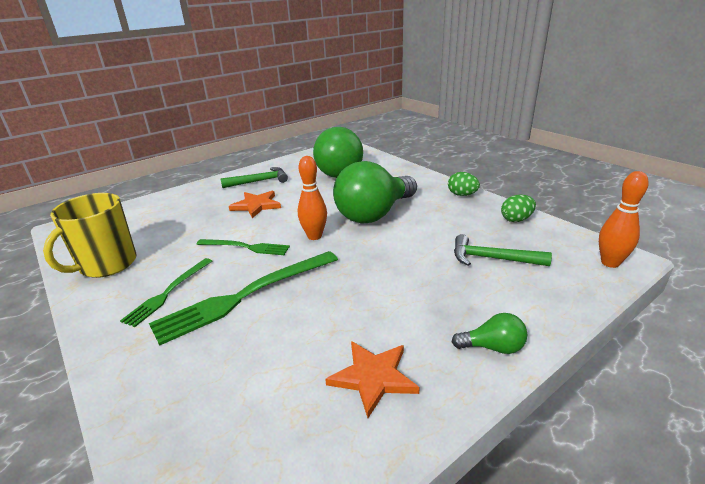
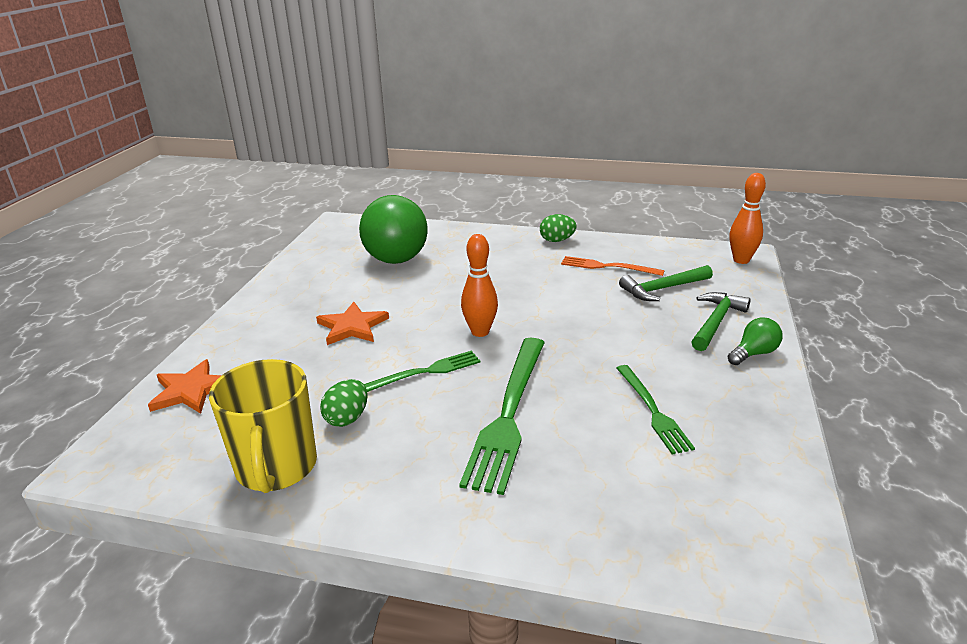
camera: 40 degrees left, 0 degrees up
(168, 292) = (419, 452): green fork -> green fork (653, 410)
(259, 181) = (302, 298): green hammer -> green hammer (716, 322)
(373, 377) = (713, 414): orange star -> orange star (191, 390)
(374, 214) = (504, 287): green light bulb -> none
(472, 226) = (607, 267): none -> orange fork
(516, 219) = (634, 249): green egg -> green egg (347, 418)

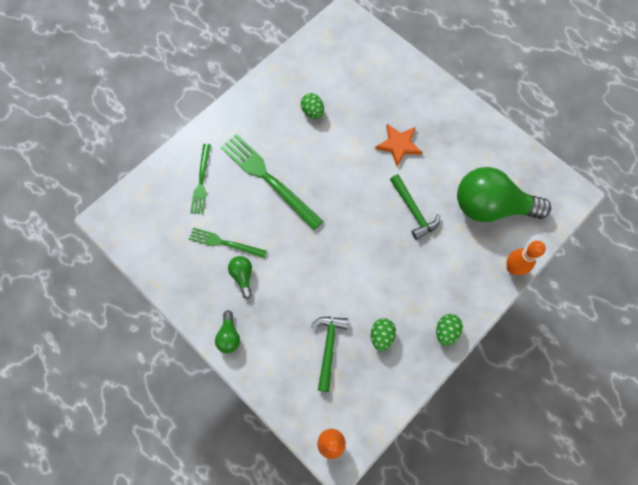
camera: 120 degrees right, 40 degrees up
(191, 390) = (380, 57): orange star -> none
(276, 467) = (297, 76): yellow mug -> none
(424, 372) = (328, 159): green fork -> green fork (201, 181)
(480, 332) = (349, 206): orange bowling pin -> orange bowling pin (512, 268)
(607, 267) = (381, 336): orange fork -> green egg
(673, 375) = (242, 276): none -> green light bulb
(716, 322) = (271, 345): green hammer -> green hammer (413, 211)

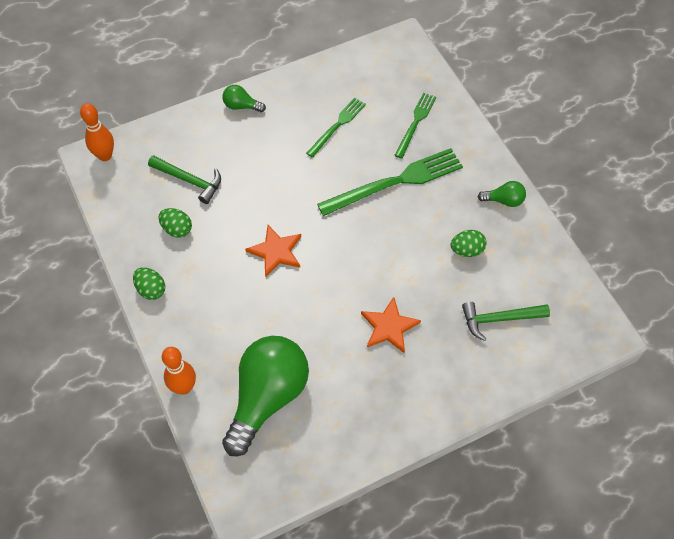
camera: 110 degrees right, 10 degrees down
(201, 181) = (415, 123): green fork -> green fork turned 90 degrees clockwise
(242, 276) = (295, 131): green light bulb -> green light bulb (504, 200)
(369, 246) = (276, 251): none -> orange star
(413, 211) = (298, 310): green hammer -> green hammer (499, 319)

